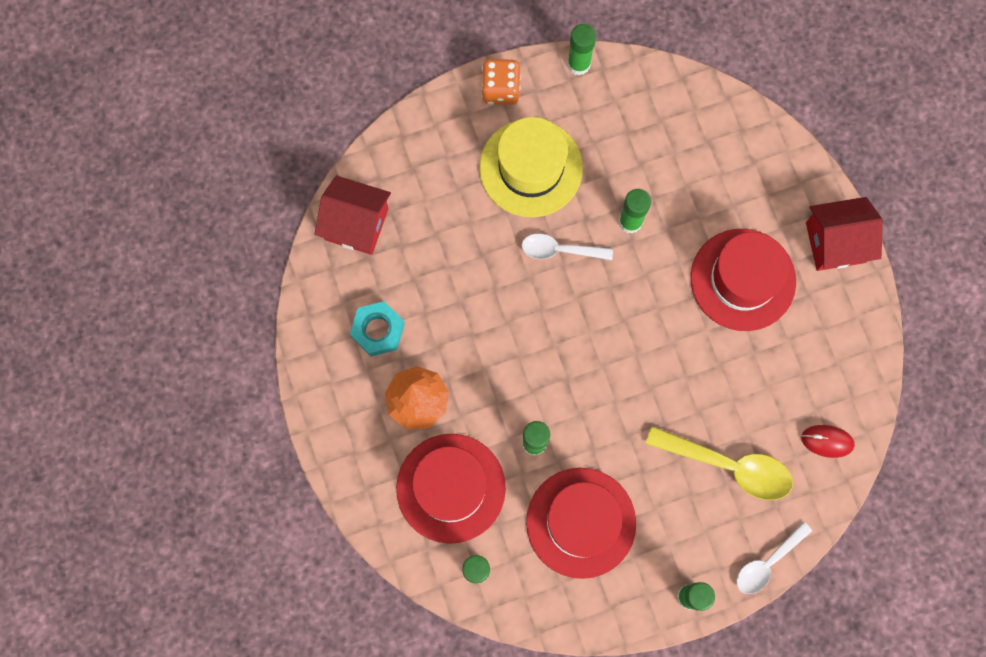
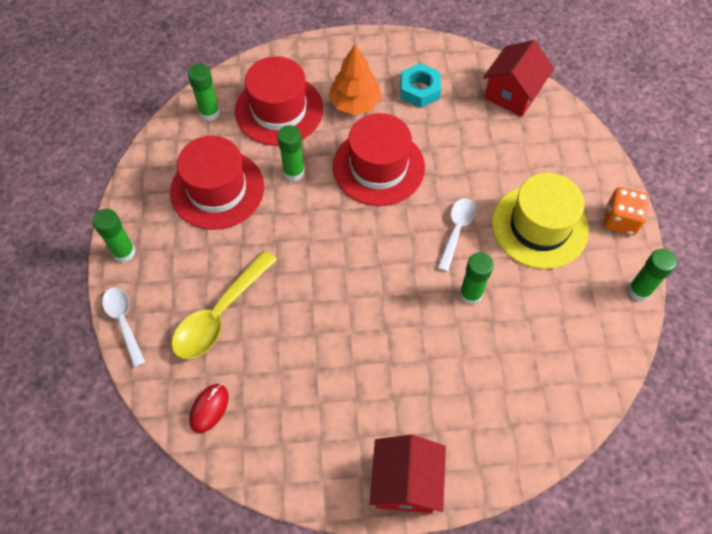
camera: 105 degrees right, 15 degrees down
(743, 279) = (389, 378): red hat -> red hat (378, 167)

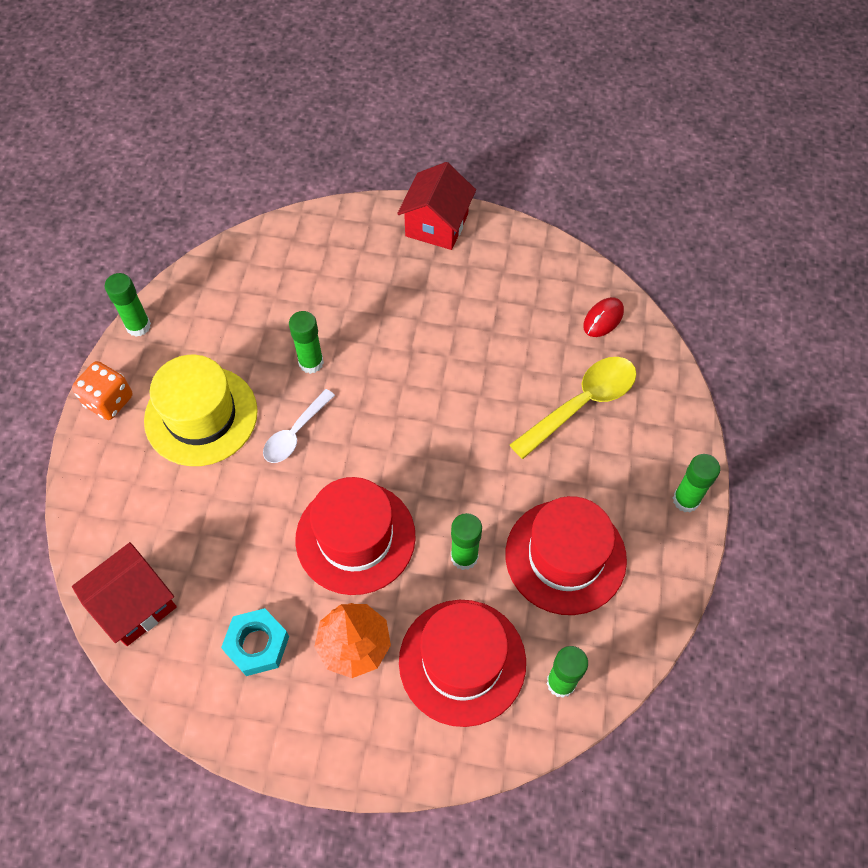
camera: 165 degrees left, 0 degrees up
(124, 322) = (686, 420): white spoon -> none

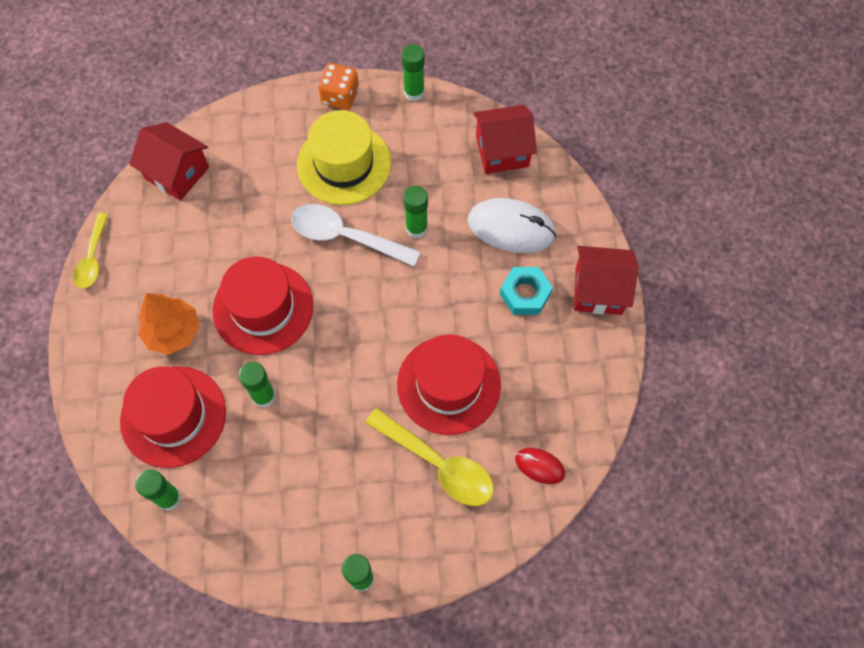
camera: 75 degrees right, 5 degrees up
(217, 730) = (93, 258): none -> yellow spoon
(249, 263) = (502, 151): none -> red house
(257, 644) = (161, 264): turquoise nut -> turquoise nut (525, 294)
(295, 433) = (345, 236): white spoon -> white spoon, size x1.58
(342, 278) = (511, 228): none -> white mouse
(565, 556) = (281, 479): red hat -> red hat (448, 385)

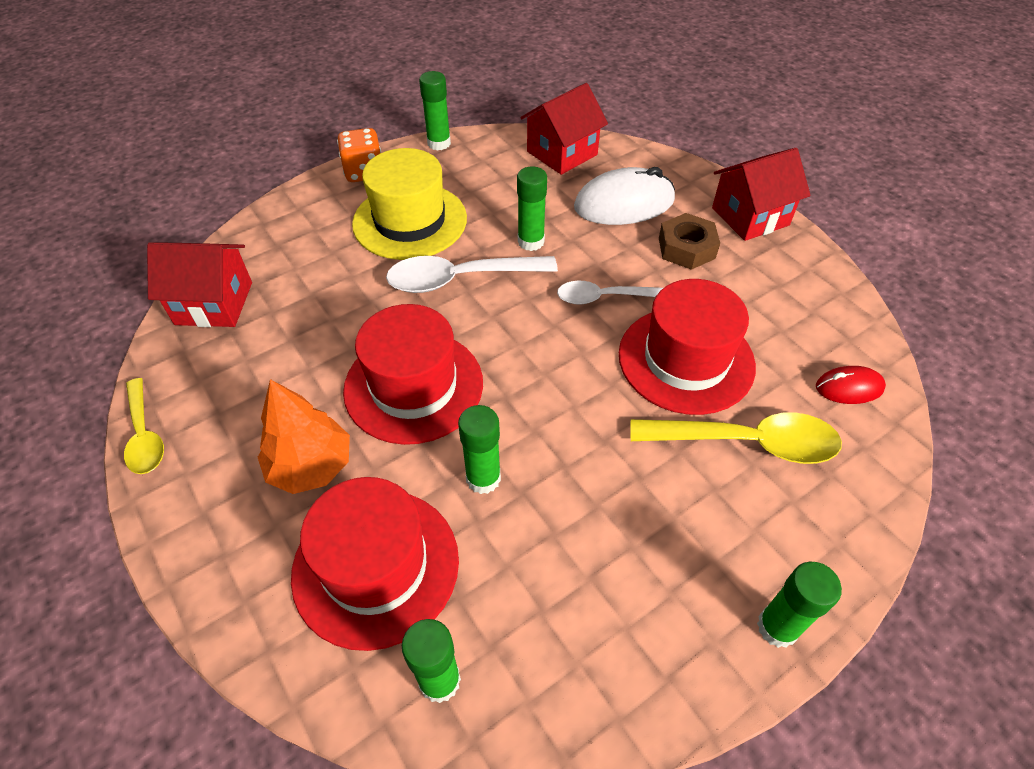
camera: 30 degrees left, 15 degrees down
(431, 305) = (603, 297): none -> white spoon
(525, 294) = (686, 248): turquoise nut -> brown nut

